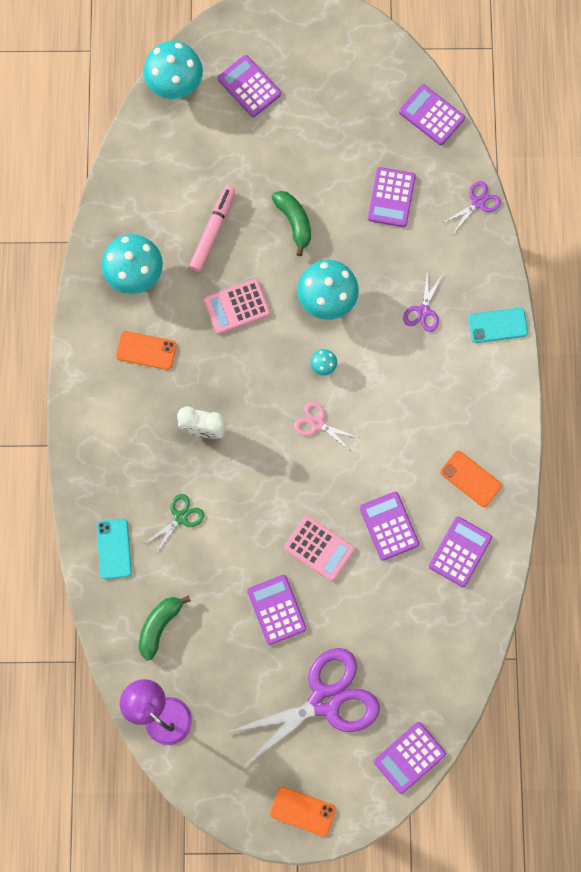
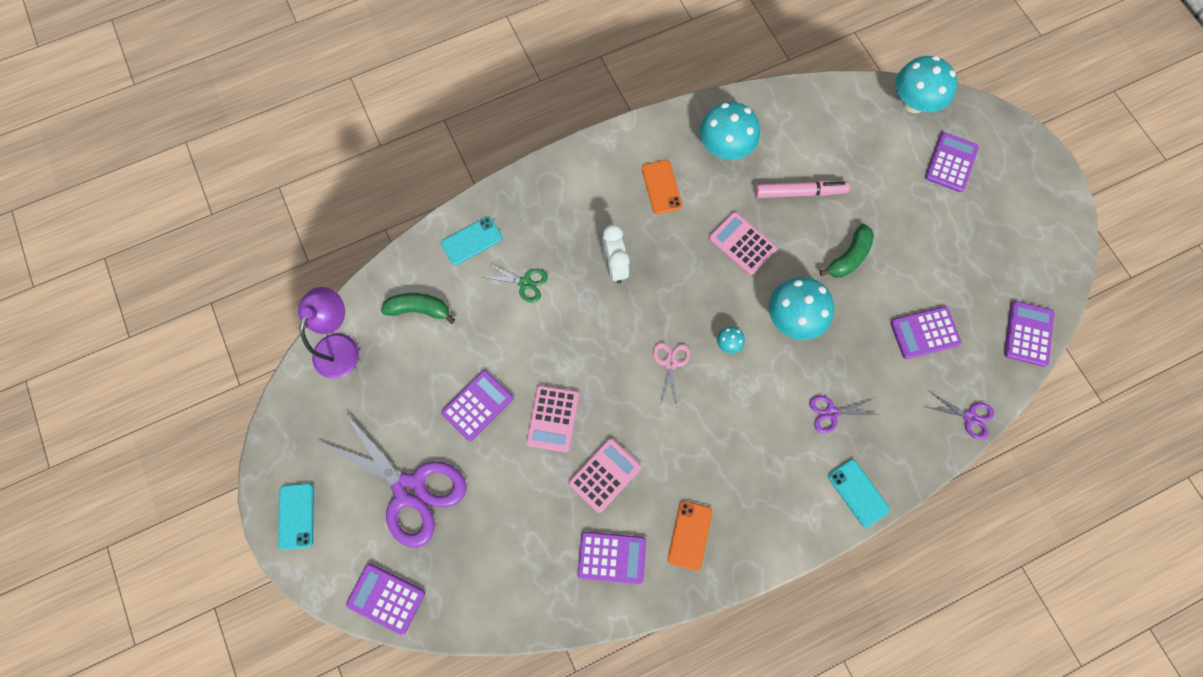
camera: 65 degrees right, 5 degrees down
(302, 811) = (296, 516): orange phone -> turquoise phone
(389, 526) = (604, 475): purple calculator -> pink calculator

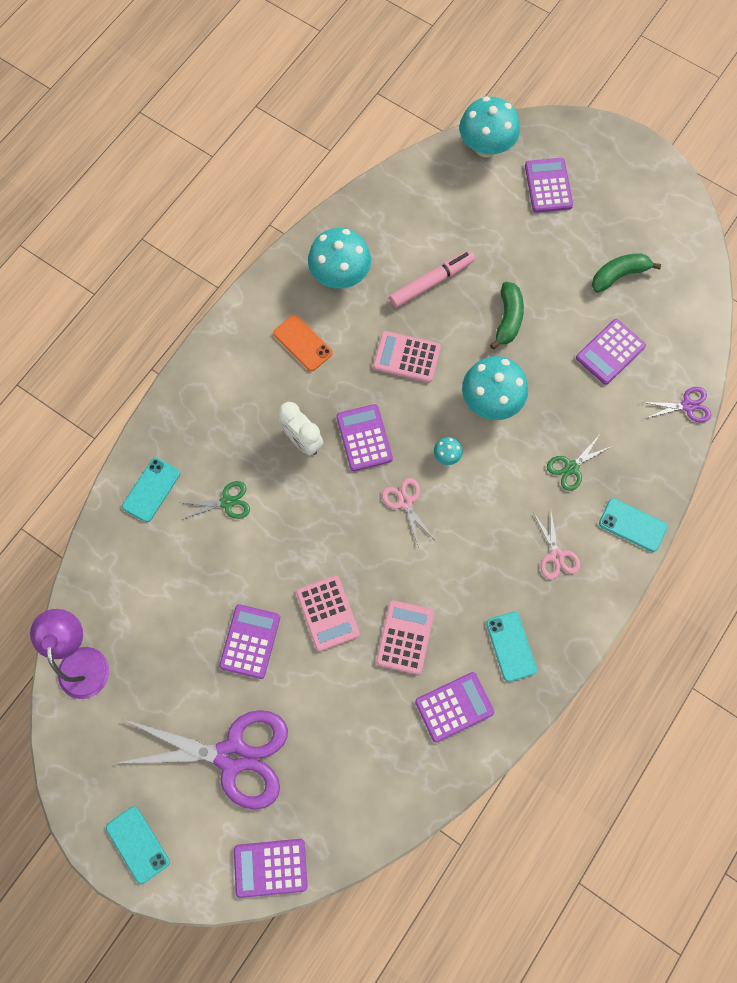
camera: 30 degrees left, 0 degrees up
(419, 309) = (139, 583): green banana -> green banana (619, 275)
(690, 535) = (511, 646): orange phone -> turquoise phone
(774, 481) = (556, 556): none -> pink scissors
(831, 413) = (571, 467): purple scissors -> green scissors
(1028, 333) = (695, 306): purple calculator -> purple calculator (364, 438)

